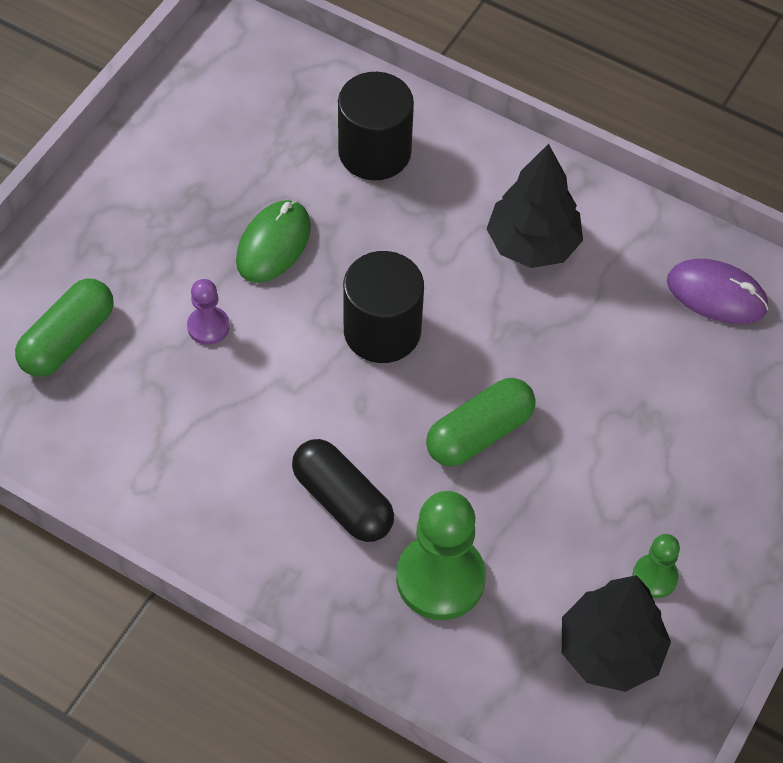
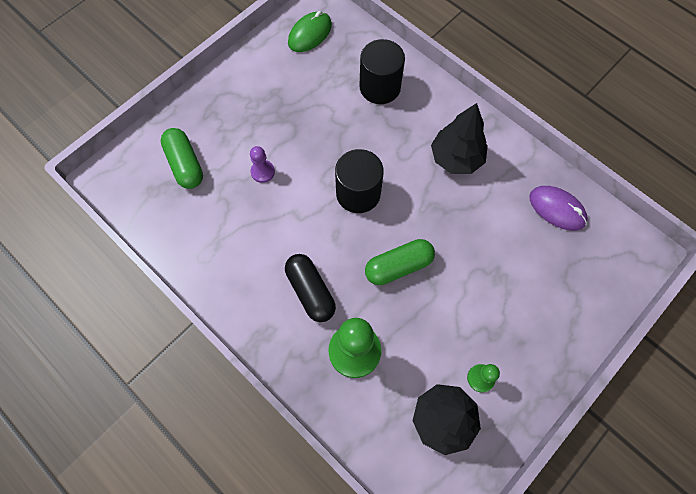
camera: 15 degrees right, 10 degrees up
(68, 339) = (185, 164): green capsule -> green capsule turned 75 degrees counterclockwise
(273, 244) = (310, 130): green mouse -> green mouse (310, 34)

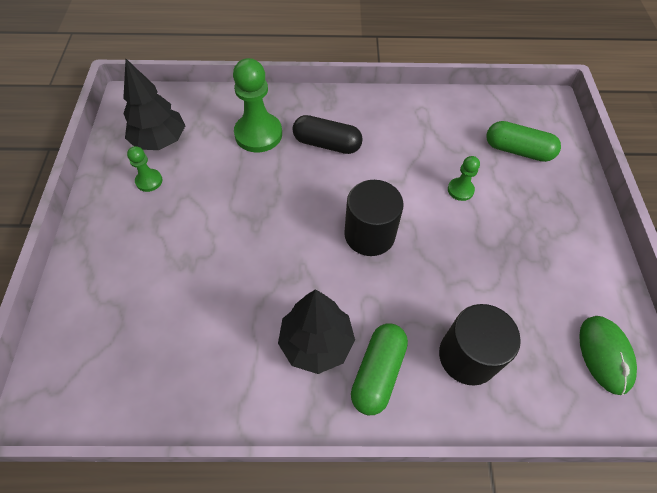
camera: 135 degrees right, 10 degrees down
(262, 172) = (460, 190): purple pawn -> green pawn
(398, 266) = (279, 206): green capsule -> green capsule (378, 372)
(557, 209) = (169, 375): purple mouse -> none

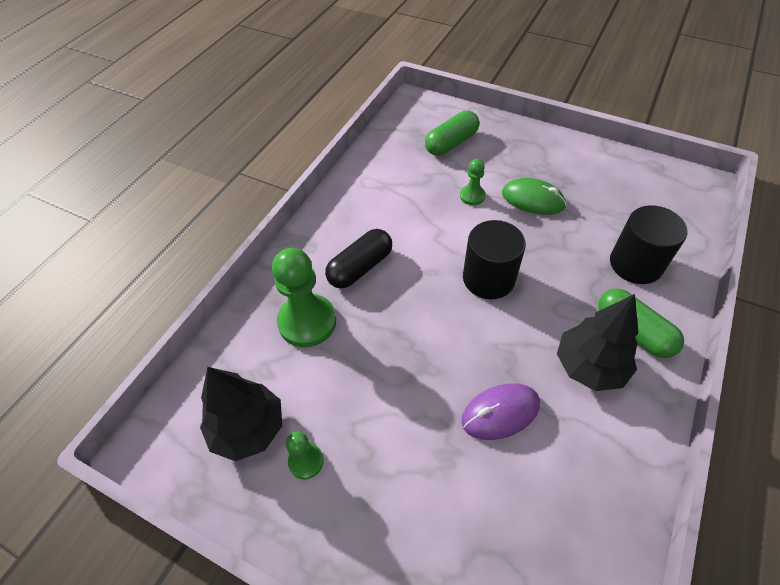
camera: 60 degrees left, 5 degrees down
(238, 286) = (500, 412): none -> purple mouse
(605, 355) = (657, 186): green mouse -> green mouse (533, 199)

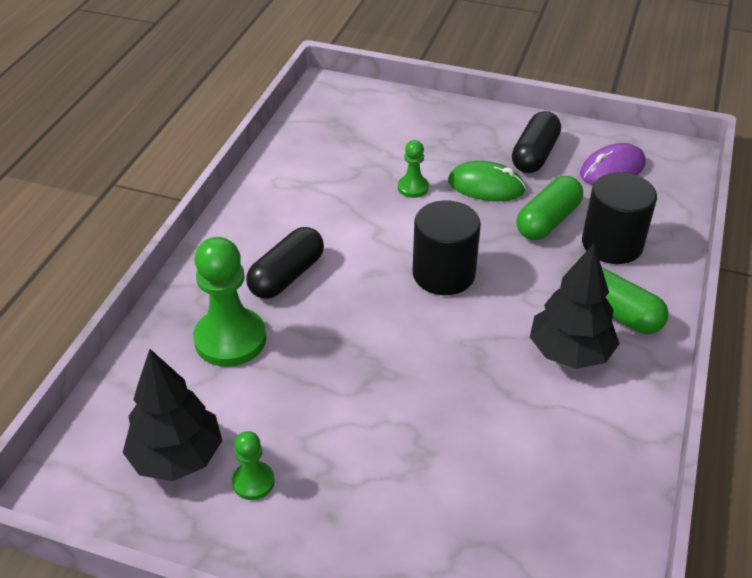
camera: 10 degrees left, 10 degrees down
(451, 143) = (379, 131): green capsule -> green capsule (548, 221)
(500, 412) = (474, 408): purple mouse -> purple mouse (612, 169)
(576, 174) = (534, 155): none -> black capsule

